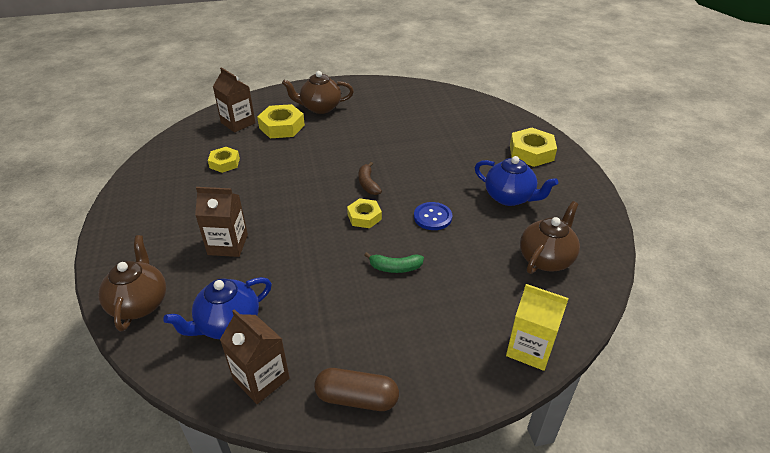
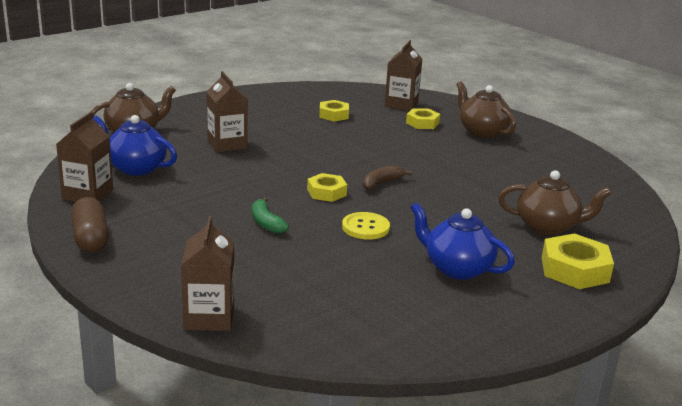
camera: 60 degrees right, 15 degrees down
(282, 126) = (422, 123): yellow nut -> yellow nut, size x0.64
(432, 217) = (365, 227): blue button -> yellow button
(510, 197) = (457, 268): blue teapot -> blue teapot turned 120 degrees clockwise
(530, 349) = (209, 317): yellow carton -> brown carton
(546, 258) = (366, 309): brown teapot -> brown teapot (548, 227)

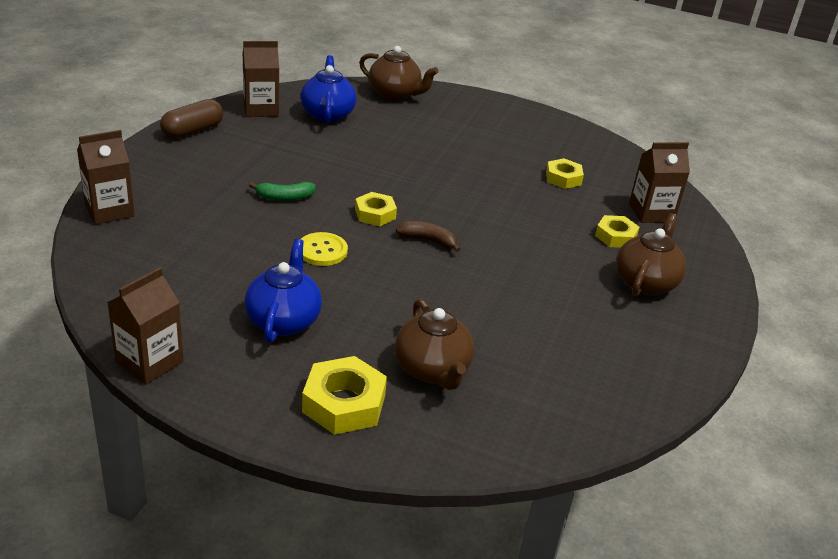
camera: 60 degrees right, 10 degrees up
(227, 144) = (421, 140): brown carton -> brown carton (149, 362)
(266, 223) = (284, 197): green banana -> green banana turned 135 degrees counterclockwise

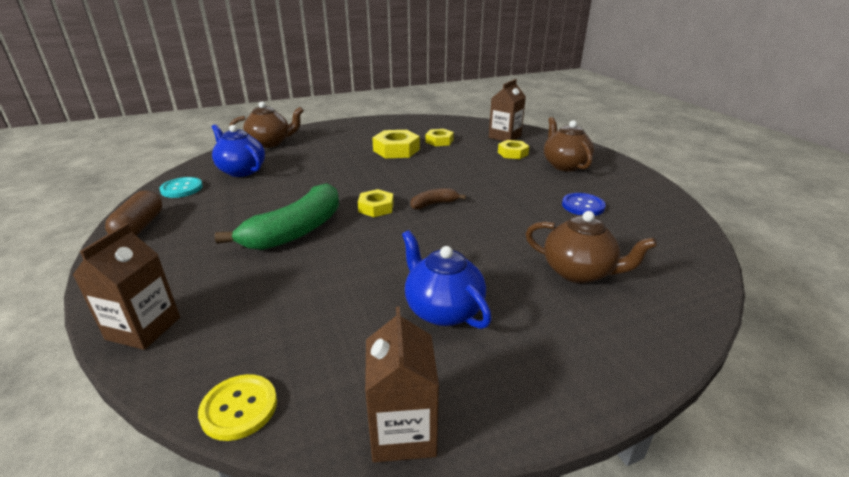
camera: 40 degrees left, 5 degrees down
(261, 109) = (181, 189): brown carton -> turquoise button
(284, 197) = (296, 231): green banana -> green banana, size x2.11
(322, 251) = (383, 247): yellow button -> yellow button (239, 408)
(344, 403) = (584, 334): yellow nut -> yellow nut (396, 150)
(565, 329) = (583, 206): none -> blue button

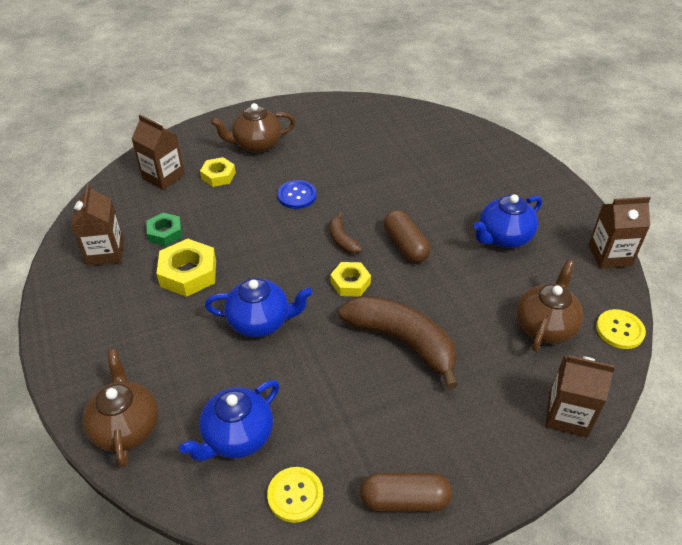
camera: 90 degrees left, 15 degrees up
(181, 189) = (295, 495): turquoise button -> yellow button
(296, 231) = (402, 341): green banana -> brown banana
(340, 174) = (260, 322): none -> blue teapot
(419, 128) = (105, 252): none -> brown carton
(426, 237) = (405, 245): none -> brown capsule
(439, 141) = (165, 233): yellow nut -> green nut
(579, 272) = (446, 168): brown teapot -> brown teapot (545, 326)
(583, 206) = (345, 149): blue button -> blue button (297, 195)

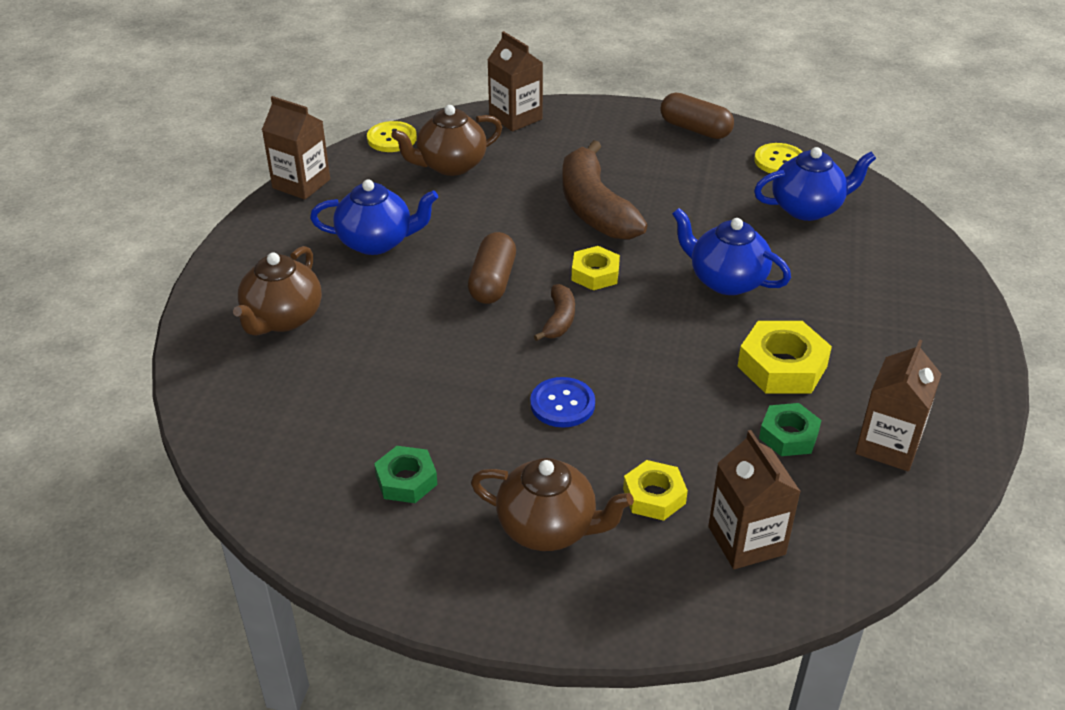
camera: 145 degrees left, 5 degrees down
(126, 427) = (913, 254): brown teapot -> brown teapot (282, 319)
(335, 135) = (406, 480): none -> green nut

